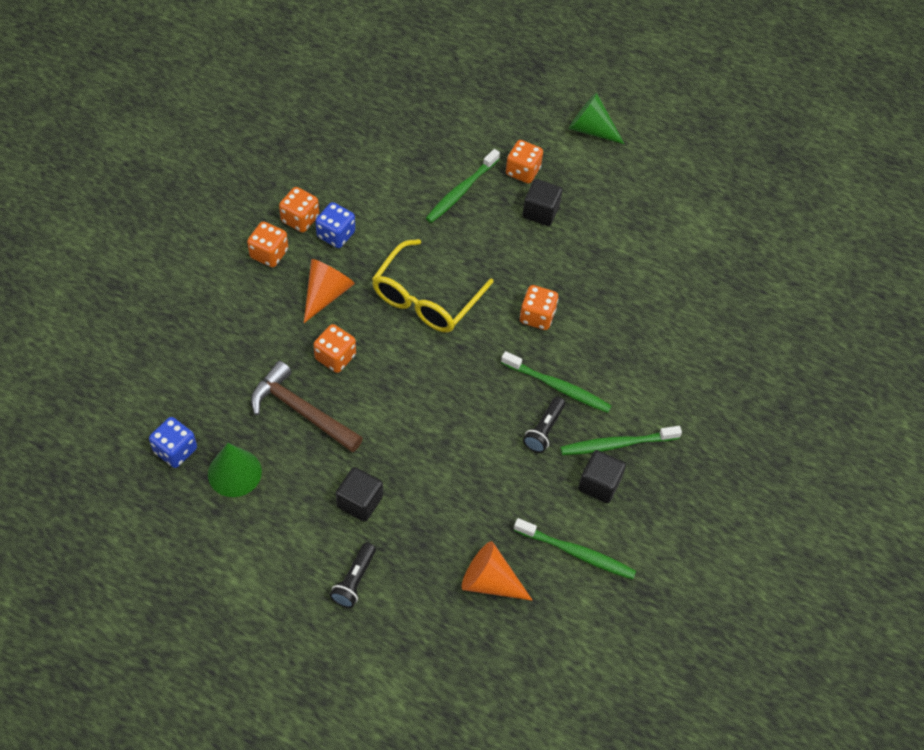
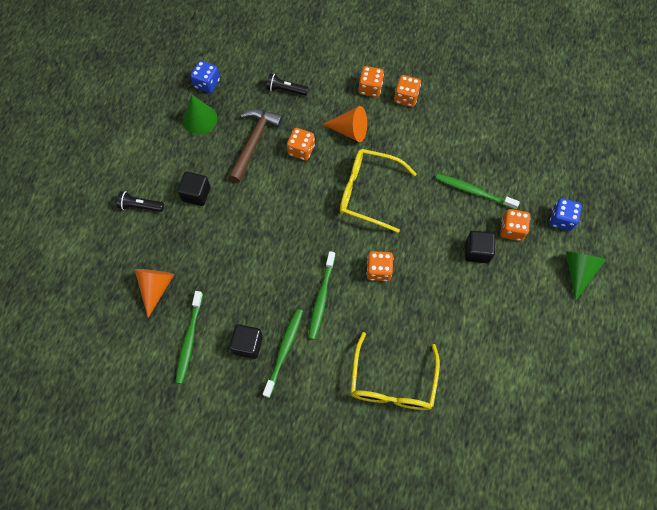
camera: 80 degrees right, 10 degrees up
(336, 235) = (401, 122): blue dice -> blue dice (561, 219)
(544, 430) = (282, 297): black flashlight -> black flashlight (285, 90)
(616, 444) = (284, 350): green toothbrush -> green toothbrush turned 45 degrees clockwise
(681, 341) = (392, 382): none -> yellow glasses

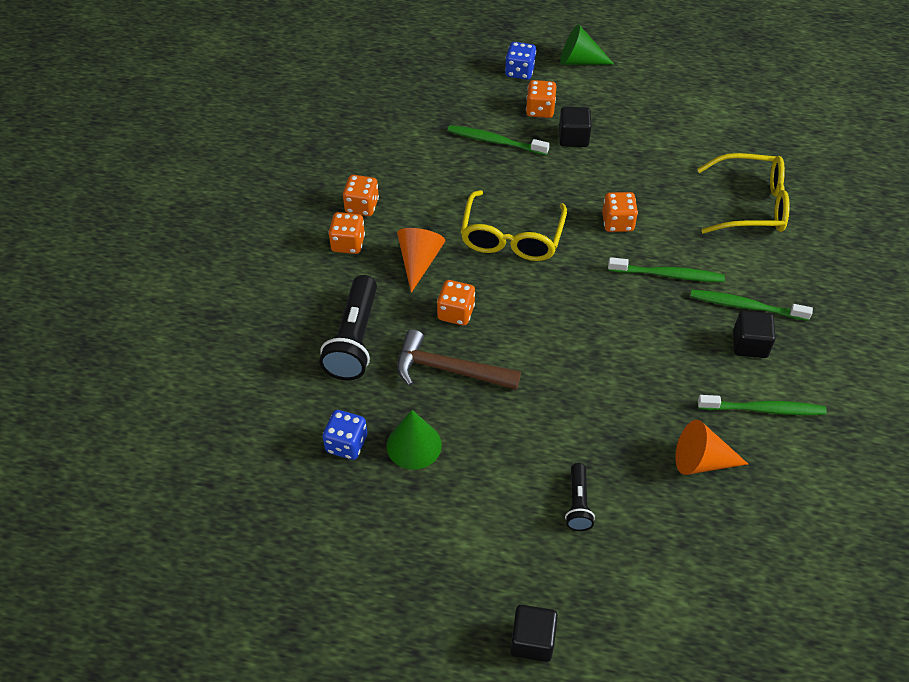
camera: 95 degrees left, 15 degrees down
(196, 194) = (545, 431): black cube -> black cube (532, 640)
(285, 90) = (354, 339): black flashlight -> black flashlight, size x1.86
(473, 191) = (495, 141): green toothbrush -> green toothbrush turned 90 degrees clockwise

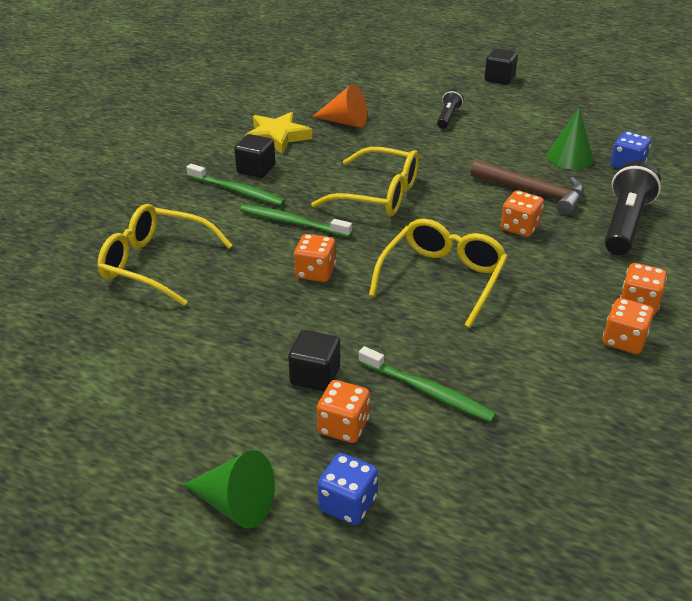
camera: 165 degrees left, 15 degrees down
(419, 261) = (554, 273): orange cone -> none
(605, 331) = (379, 195): none -> yellow glasses
(764, 409) = (277, 137): green toothbrush -> yellow star

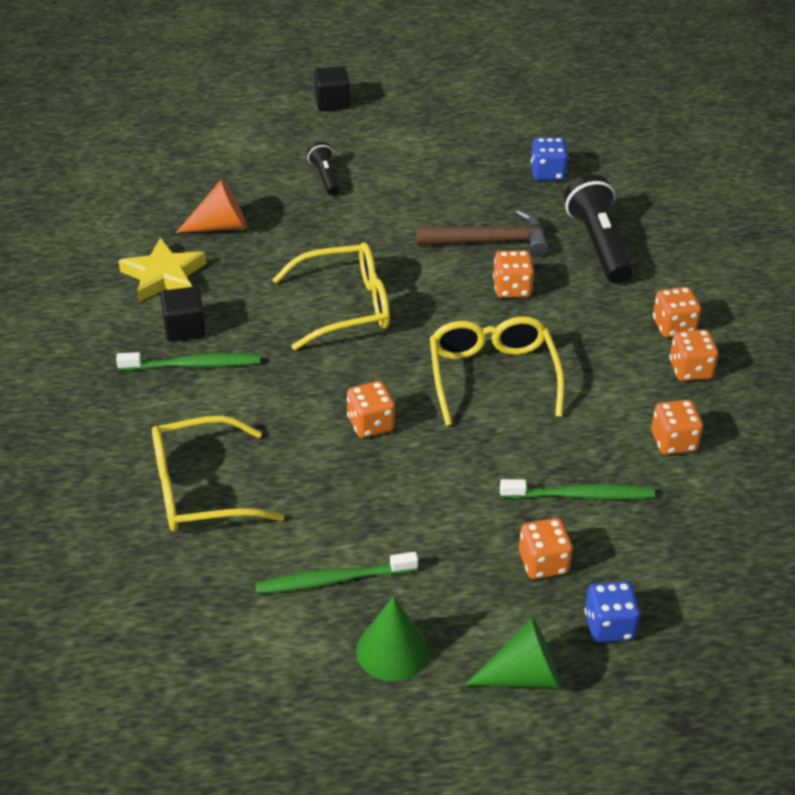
camera: 35 degrees left, 5 degrees up
(292, 222) = (291, 378): green toothbrush -> green toothbrush (332, 580)
(315, 376) = (474, 529): black cube -> none
(553, 388) = (673, 441): none -> orange dice
(569, 157) = (488, 184): green cone -> green cone (392, 651)

